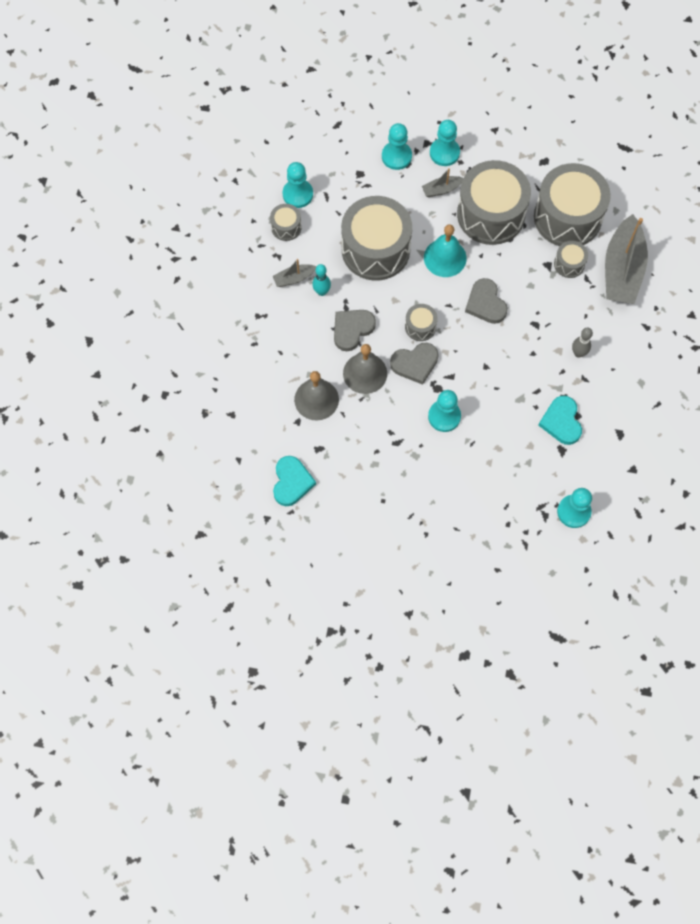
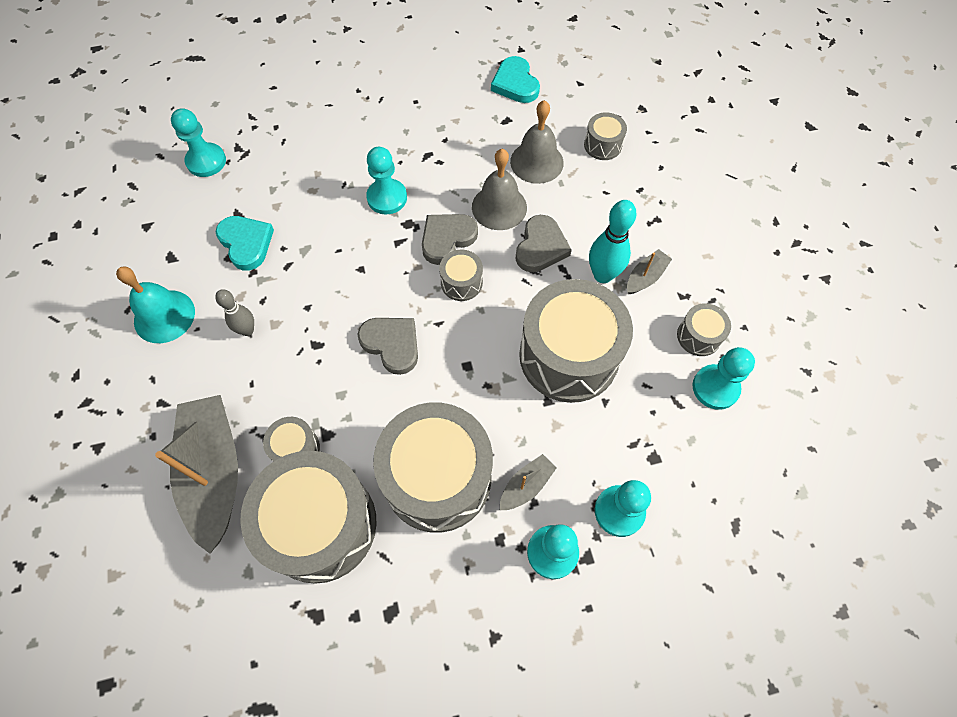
camera: 155 degrees right, 5 degrees down
(257, 392) = (602, 145): none -> grey drum
(321, 292) = (602, 275): turquoise bowling pin -> turquoise bowling pin, size x1.57
(445, 258) = (472, 383): turquoise bell -> turquoise bell (164, 316)

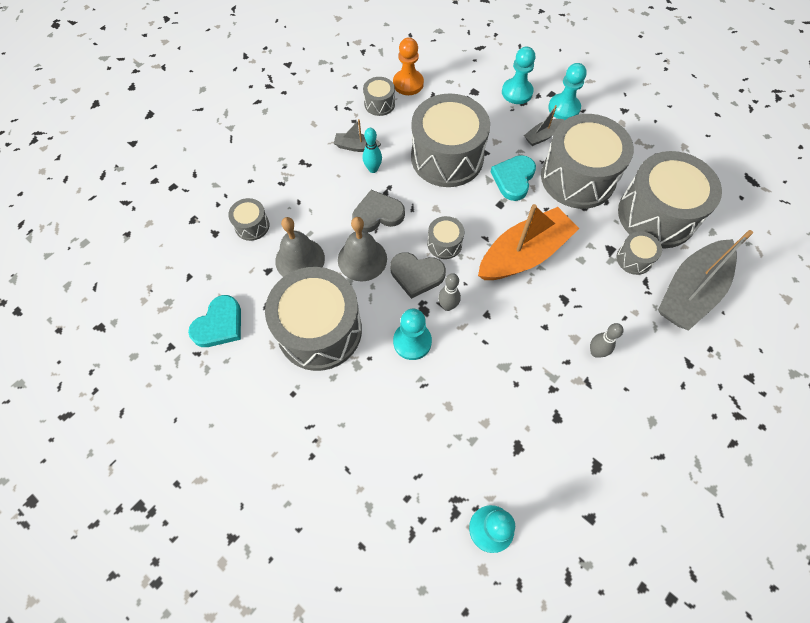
camera: 125 degrees left, 0 degrees up
(164, 316) = (640, 422): turquoise bell -> none
(246, 243) = (535, 415): turquoise heart -> turquoise heart (513, 179)
(392, 344) = (524, 254): grey heart -> orange boat
(395, 244) = (448, 306): none -> grey bowling pin
(454, 142) = (319, 330): none -> grey drum
(526, 486) = (542, 136): grey boat -> grey boat turned 45 degrees counterclockwise
(602, 275) = (373, 169): turquoise bowling pin -> turquoise bowling pin, size x0.64
(715, 388) = (408, 83): turquoise pawn -> orange pawn

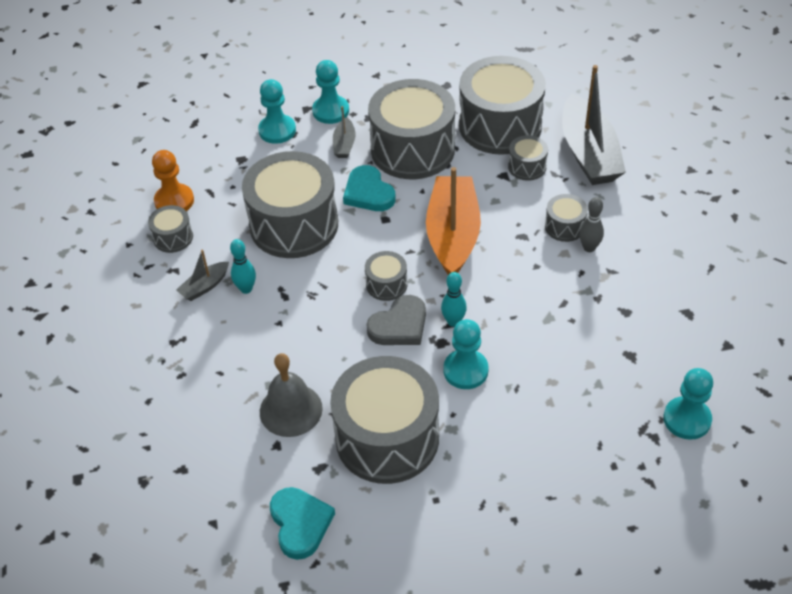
camera: 50 degrees left, 15 degrees down
(252, 225) = (207, 430): grey drum -> grey drum (564, 226)
(362, 259) = (341, 358): grey bell -> none
(377, 214) = (302, 316): grey heart -> none
(448, 306) = (453, 321): grey bowling pin -> turquoise bowling pin

